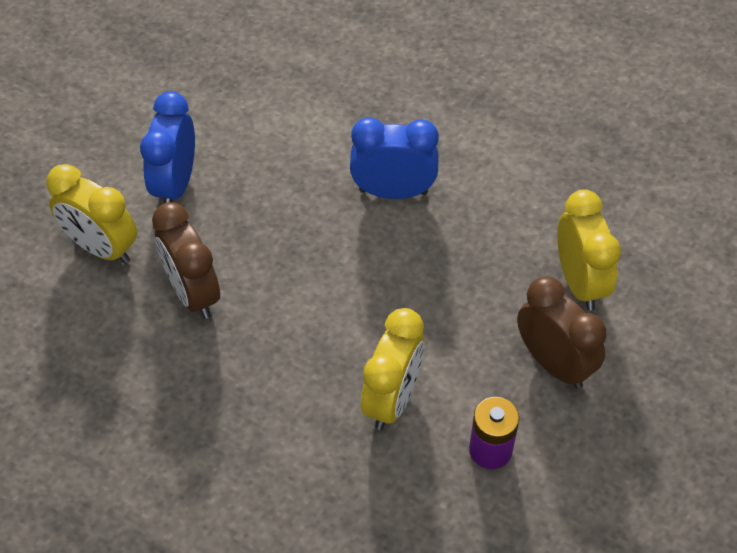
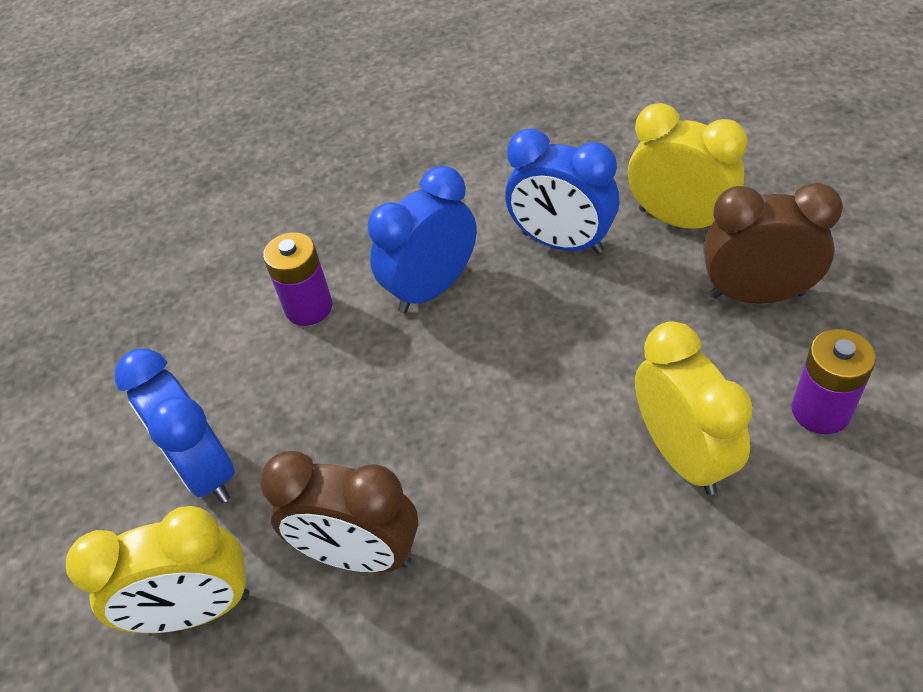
camera: 40 degrees left, 5 degrees down
(320, 142) = (309, 307): none -> purple battery
(496, 231) = (562, 243): none -> blue clock

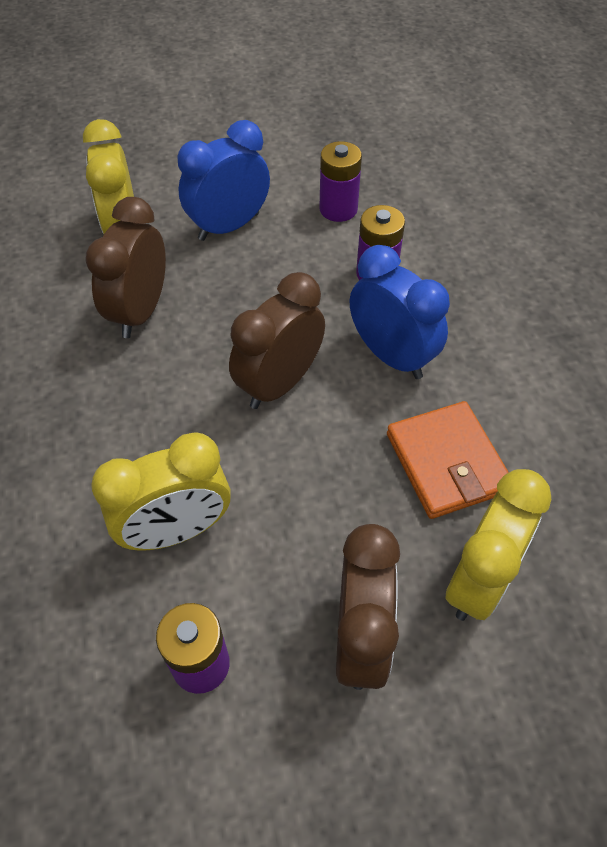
camera: 85 degrees right, 5 degrees up
(191, 351) = (338, 209): none -> purple battery
(475, 384) = (279, 384): none -> brown clock
(562, 243) = (447, 463): blue clock -> orange wallet

